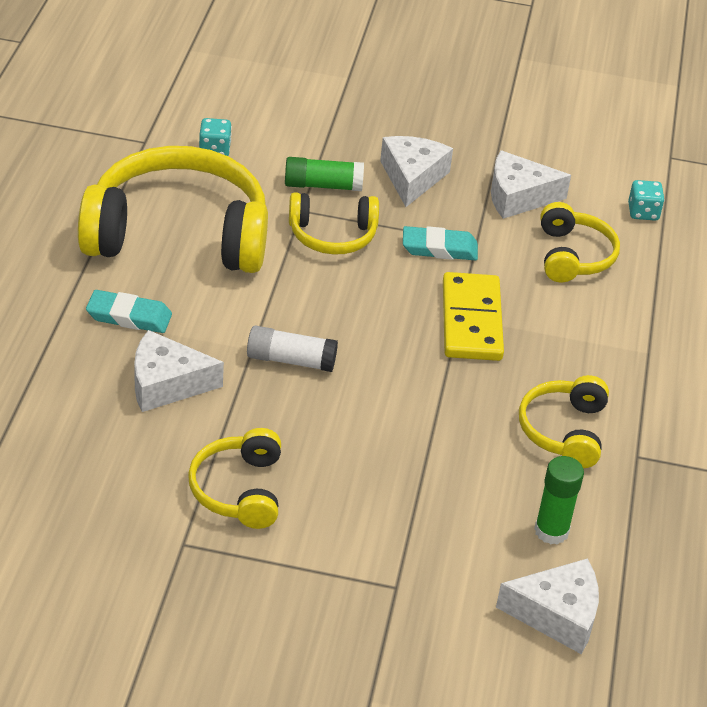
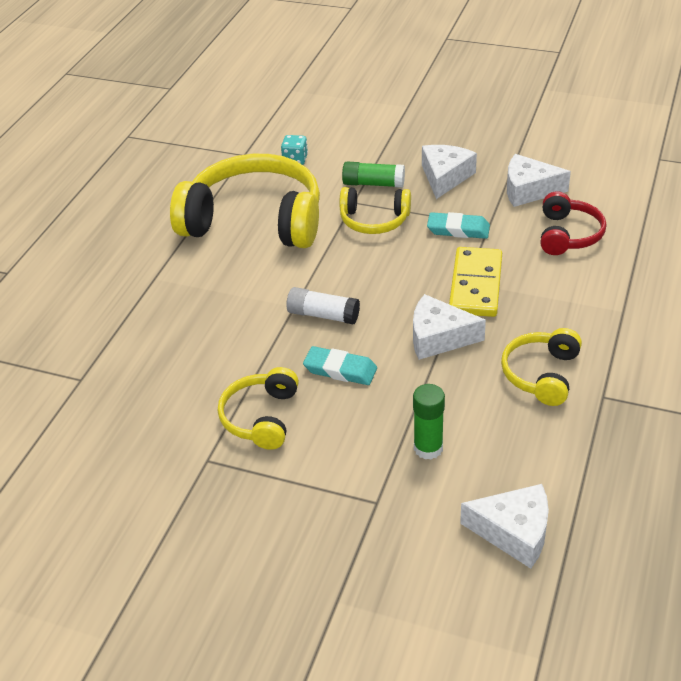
camera: 15 degrees right, 0 degrees up
(129, 316) = (204, 281): turquoise eraser -> turquoise eraser (340, 370)
(167, 384) = (221, 332): white cheese -> white cheese (439, 337)
(551, 531) = (519, 458): green glue stick -> green glue stick (428, 448)
(573, 256) = (568, 235): yellow headphones -> red headphones
(643, 212) = (631, 201): turquoise dice -> none

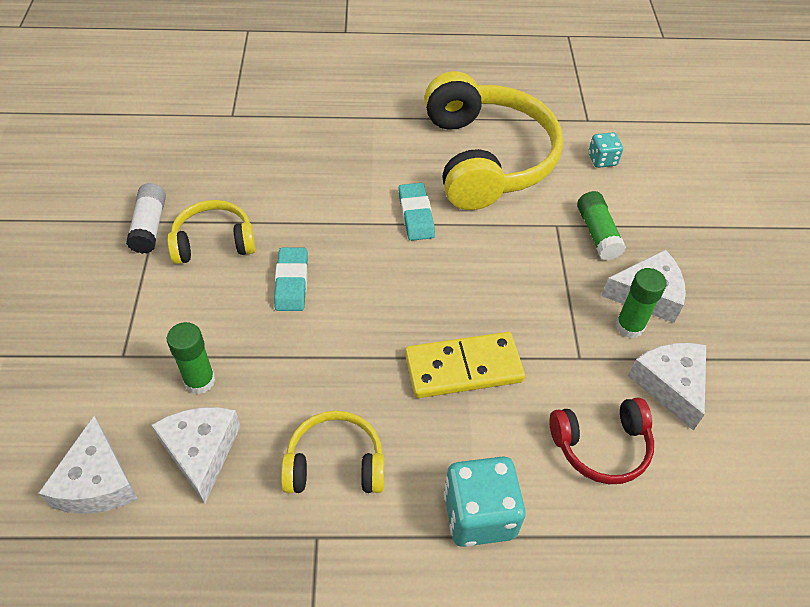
camera: 65 degrees right, 10 degrees up
(323, 315) = (365, 248): white glue stick -> white glue stick (149, 226)
(374, 220) = (533, 250): yellow headphones -> none
(439, 337) = (364, 352): white cheese -> white cheese (201, 452)
(458, 229) = (555, 329): turquoise eraser -> turquoise eraser (416, 215)
(470, 193) = (629, 326): none -> green glue stick
(606, 306) = (479, 515): none -> turquoise dice

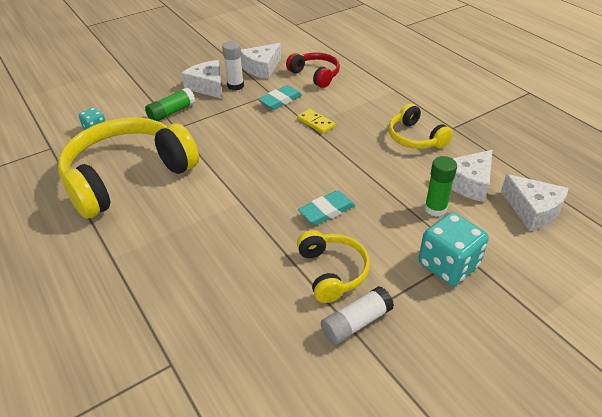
camera: 120 degrees left, 10 degrees down
(97, 482) = (532, 210): white cheese -> white cheese turned 90 degrees clockwise
(213, 242) = (332, 272): yellow headphones -> yellow headphones turned 150 degrees counterclockwise
(416, 215) = (214, 185): turquoise eraser -> turquoise eraser (280, 100)
(463, 367) = (316, 123): yellow domino -> yellow domino, size x0.54
(479, 515) = (385, 92): turquoise dice -> turquoise dice (448, 265)
(629, 326) = (235, 86): green glue stick -> white glue stick

